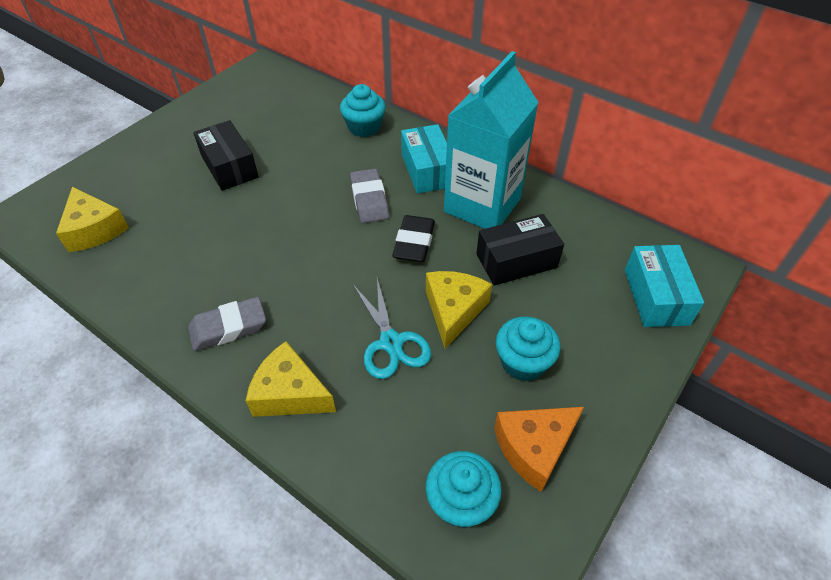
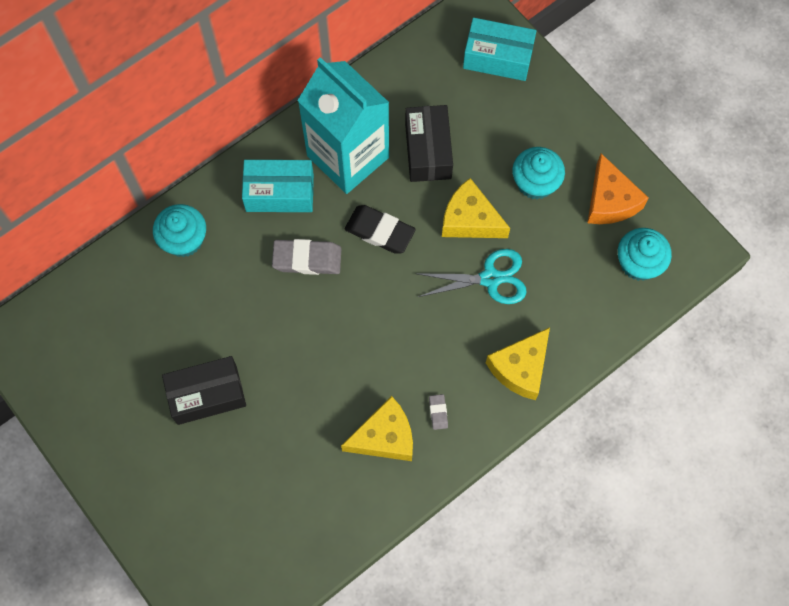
camera: 75 degrees left, 20 degrees up
(94, 229) = (267, 542): yellow cheese -> yellow cheese (384, 437)
(228, 327) = (438, 412): grey eraser -> grey eraser, size x0.48

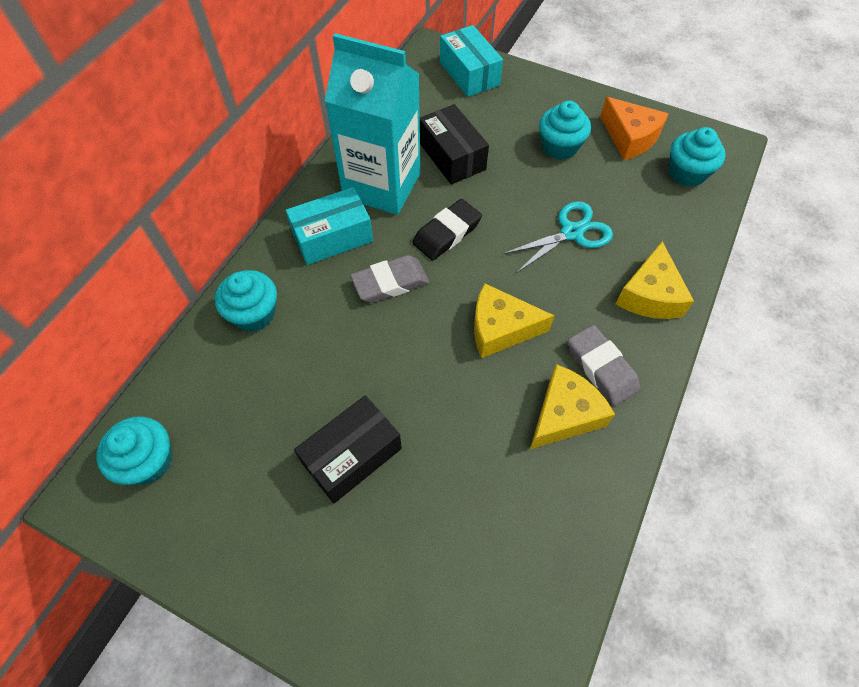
camera: 25 degrees left, 10 degrees down
(60, 331) = (148, 461): none -> turquoise cupcake
(380, 231) = (447, 233): black eraser -> black eraser turned 45 degrees counterclockwise
(438, 412) = (601, 367): grey eraser -> grey eraser, size x2.08
(470, 219) = (522, 194): yellow cheese -> yellow cheese (500, 329)
(498, 58) = (469, 73): turquoise box -> turquoise box turned 75 degrees clockwise

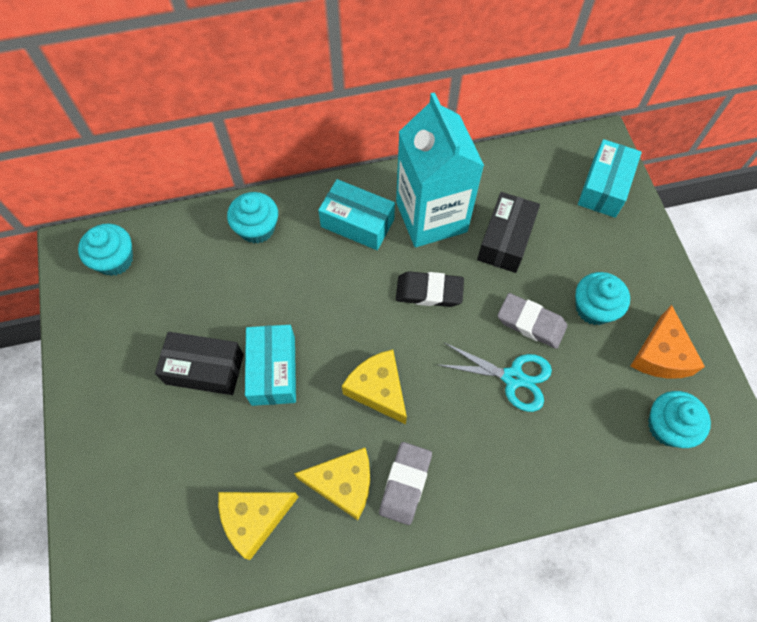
camera: 50 degrees right, 5 degrees up
(390, 282) = (353, 288): grey eraser -> grey eraser (531, 323)
(409, 397) = (273, 370): none -> turquoise box
(650, 295) = (505, 477): yellow cheese -> yellow cheese (255, 518)

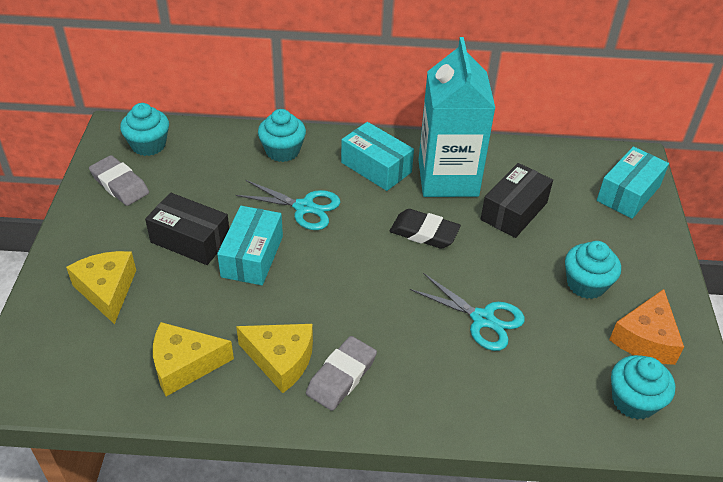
camera: 15 degrees right, 20 degrees down
(303, 294) = (304, 207): none -> turquoise scissors
(378, 389) = (345, 295): yellow cheese -> yellow cheese (107, 290)
(531, 323) = (517, 280): grey eraser -> grey eraser (120, 184)

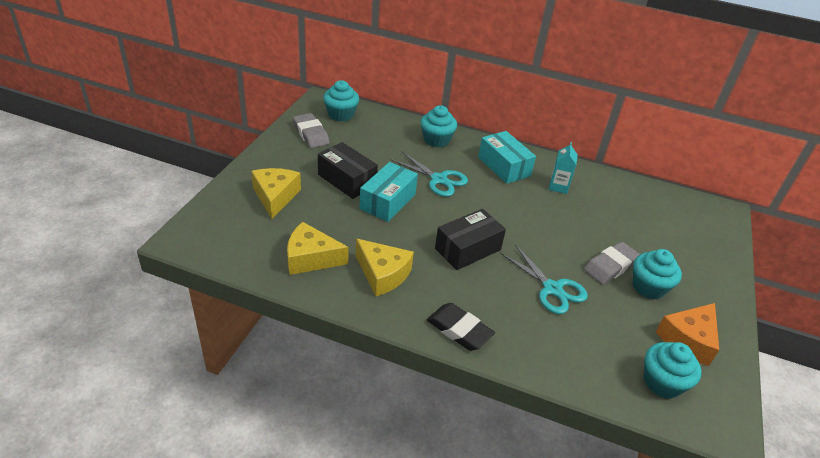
camera: 15 degrees right, 5 degrees down
(341, 376) = (425, 298): grey eraser -> grey eraser (610, 266)
(424, 233) = (526, 218): black eraser -> black eraser (459, 330)
(448, 178) = (558, 186): turquoise carton -> turquoise carton, size x0.41
(514, 211) = (604, 221): black box -> black box (467, 249)
(628, 193) = (707, 232): turquoise box -> none

